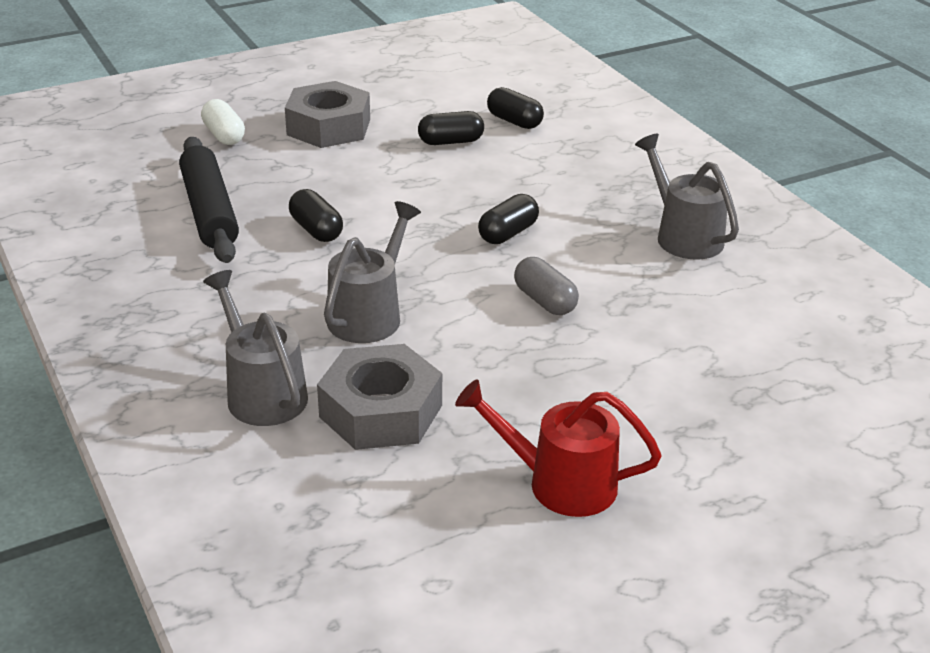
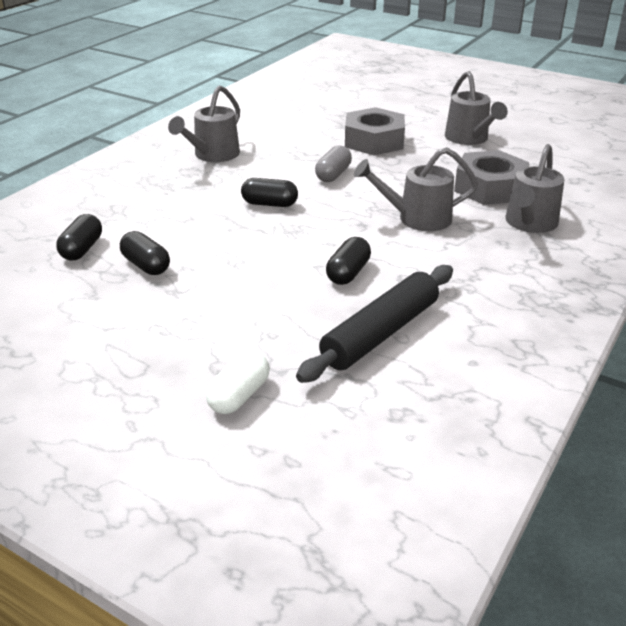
camera: 120 degrees left, 0 degrees up
(328, 127) = (166, 338): grey nut -> grey nut (374, 141)
(558, 483) = (469, 139): red watering can -> grey watering can

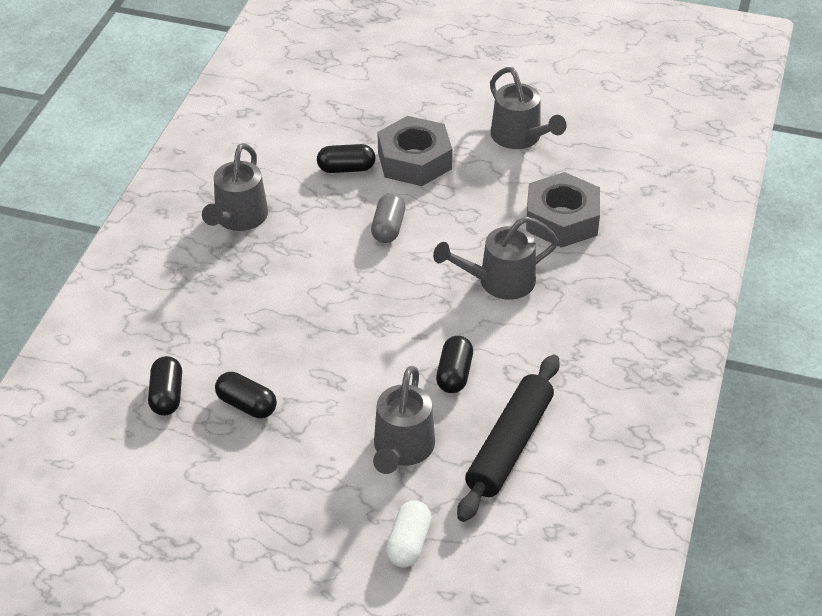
camera: 15 degrees left, 10 degrees up
(270, 204) = (337, 289): black capsule -> black capsule (346, 169)
(529, 224) = (613, 268): grey watering can -> grey watering can (402, 450)

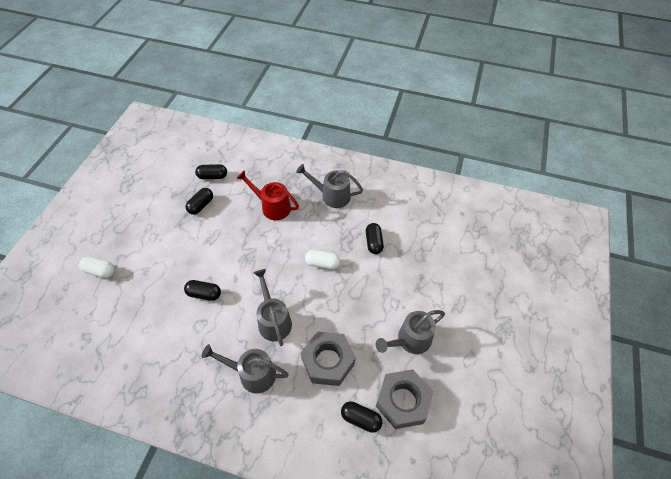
camera: 90 degrees right, 10 degrees up
(258, 298) = (272, 207): none -> red watering can
(388, 228) = (322, 263): grey capsule -> white capsule
(402, 450) = (158, 269): grey watering can -> grey watering can (252, 374)
(414, 160) = (383, 277): grey nut -> grey nut (403, 401)
(509, 445) = (148, 319): black rolling pin -> none
(640, 187) = (361, 419): none -> black capsule

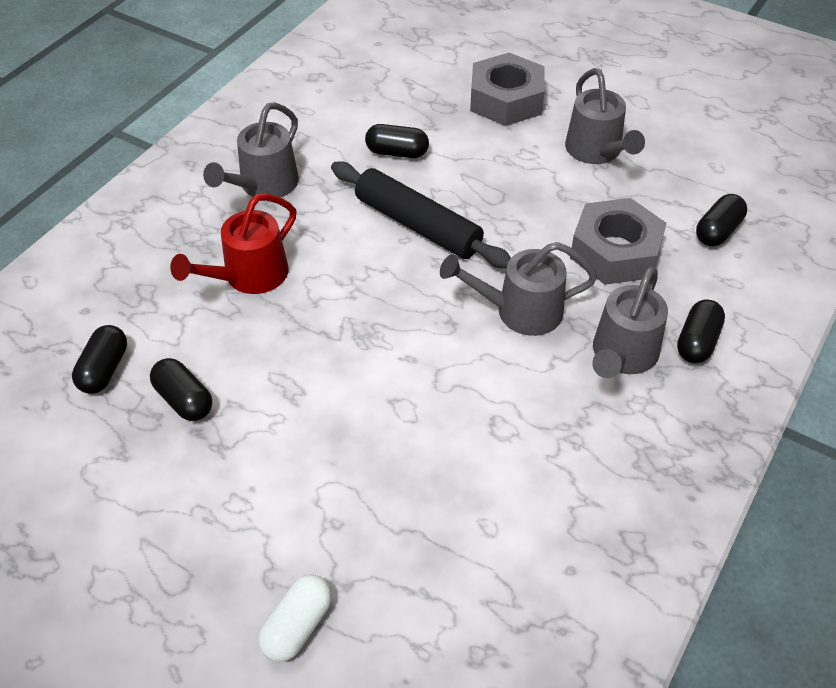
camera: 75 degrees left, 5 degrees down
(204, 294) = (430, 414): black capsule -> black capsule (697, 342)
(322, 263) = (417, 225): white capsule -> black rolling pin
(403, 401) = (694, 181): grey nut -> grey nut (506, 100)

